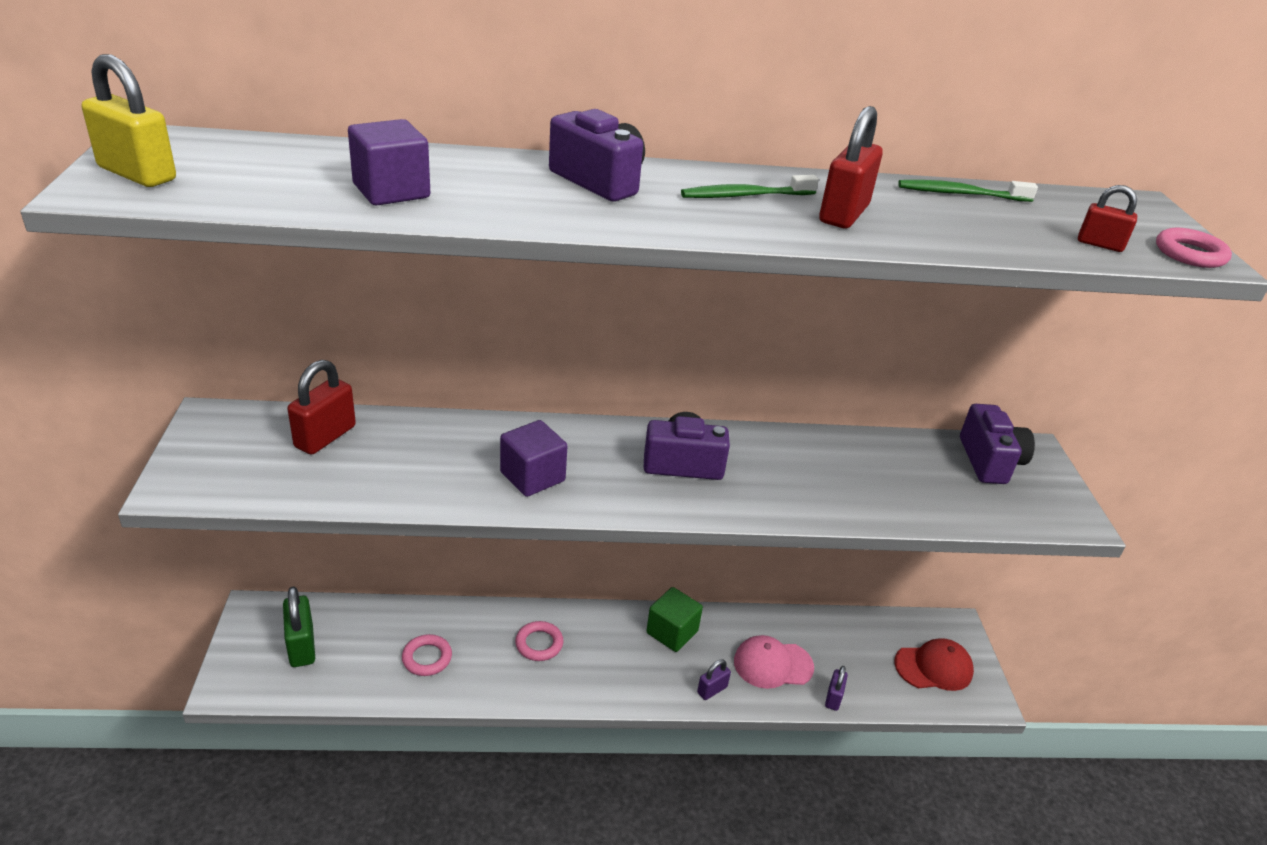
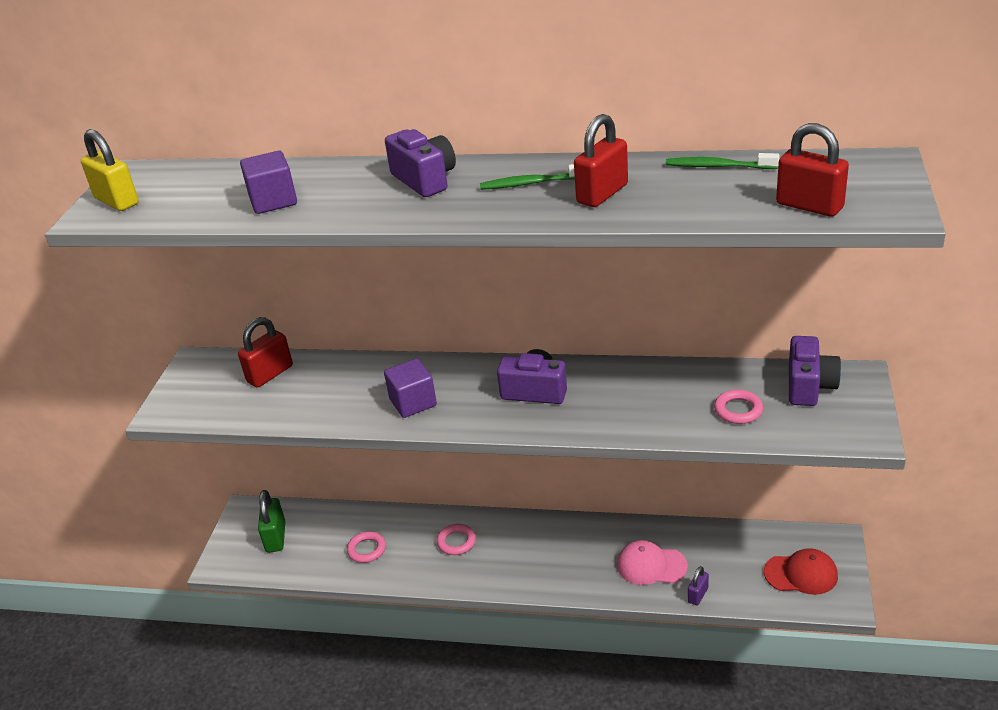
camera: 20 degrees right, 0 degrees up
(672, 632) = (569, 536): green cube -> none
(712, 690) = (592, 584): purple padlock -> none
(1099, 244) = (809, 206): red padlock -> red padlock, size x1.74
(1190, 254) = (889, 209): pink ring -> pink ring (738, 410)

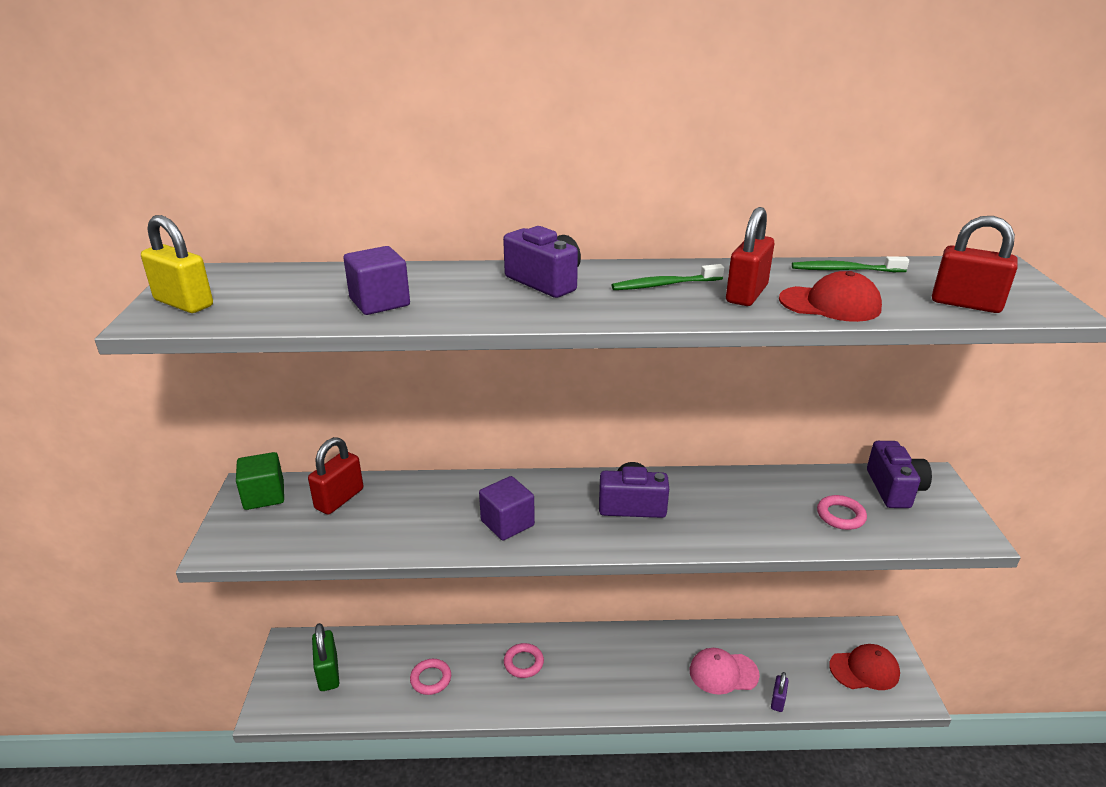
camera: 15 degrees left, 5 degrees down
(206, 368) = (264, 496): none -> green cube
(674, 205) = (830, 304): none -> red cap

